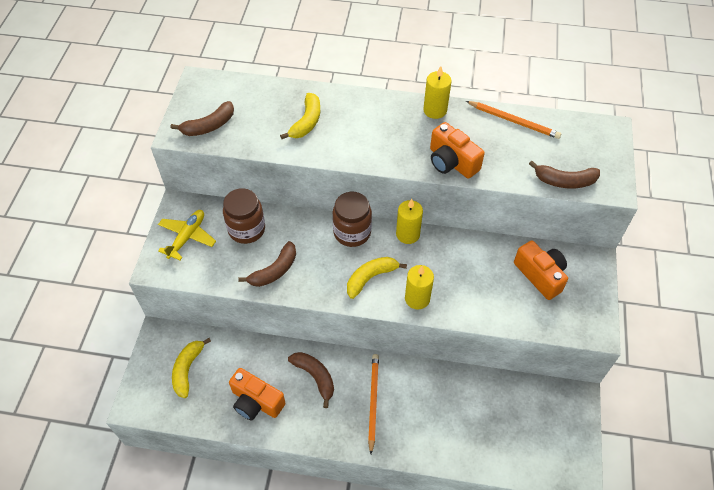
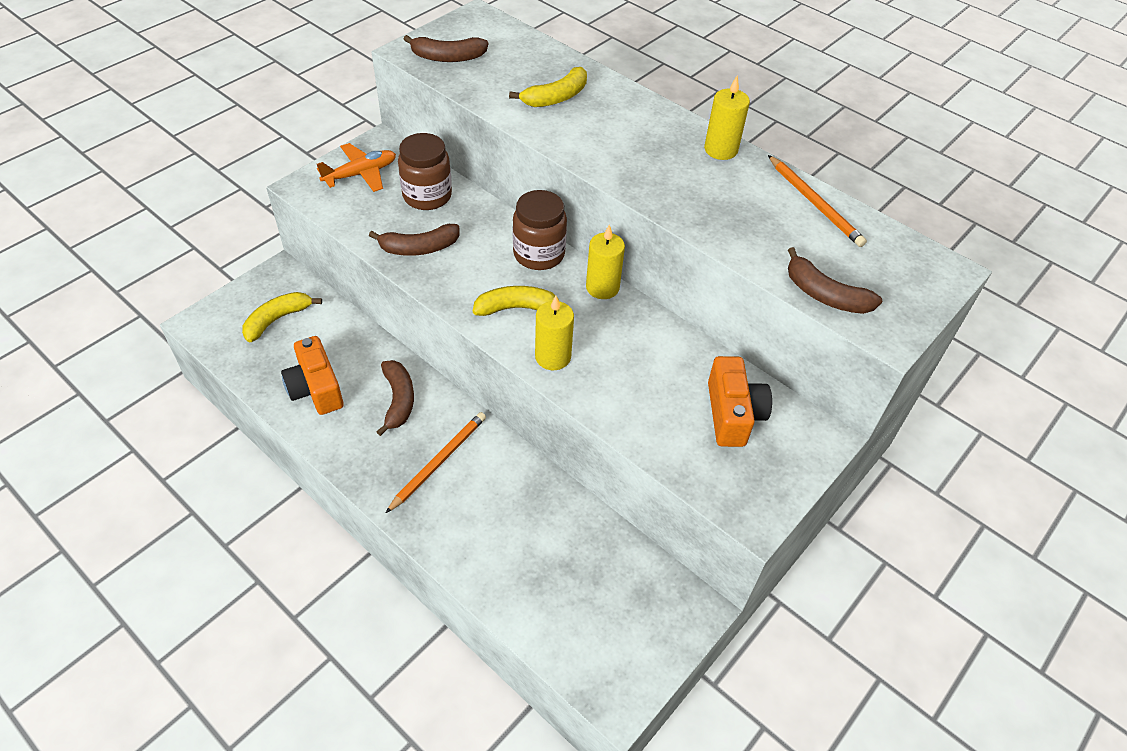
camera: 30 degrees right, 5 degrees down
(187, 237) = (361, 174): yellow plane -> orange plane
(451, 162) = (691, 208): orange camera -> none

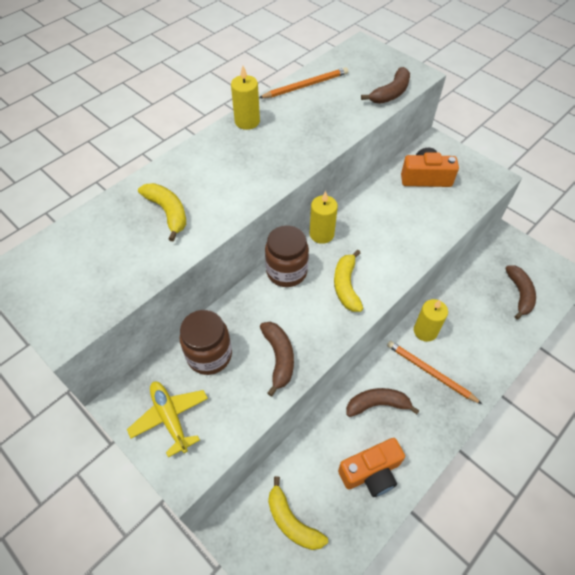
camera: 85 degrees left, 5 degrees up
(361, 174) = (170, 418): orange plane -> yellow plane
(448, 57) = (84, 296): brown banana -> brown banana (519, 294)
(553, 357) = (391, 265): yellow candle -> yellow candle (425, 331)

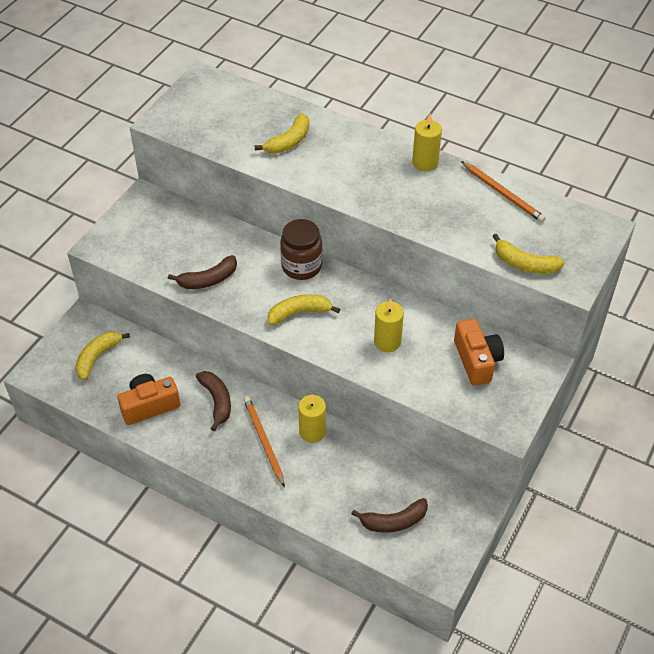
camera: 75 degrees right, 5 degrees down
(170, 418) = (139, 226): yellow plane -> none
(209, 355) = (199, 235): brown jar -> none
(321, 234) = (357, 283): yellow candle -> yellow candle (387, 342)
(371, 472) = (149, 406): orange camera -> orange camera turned 105 degrees clockwise
(390, 93) = (525, 264): brown banana -> yellow banana
(430, 372) = (263, 441): orange pencil -> orange pencil turned 45 degrees counterclockwise

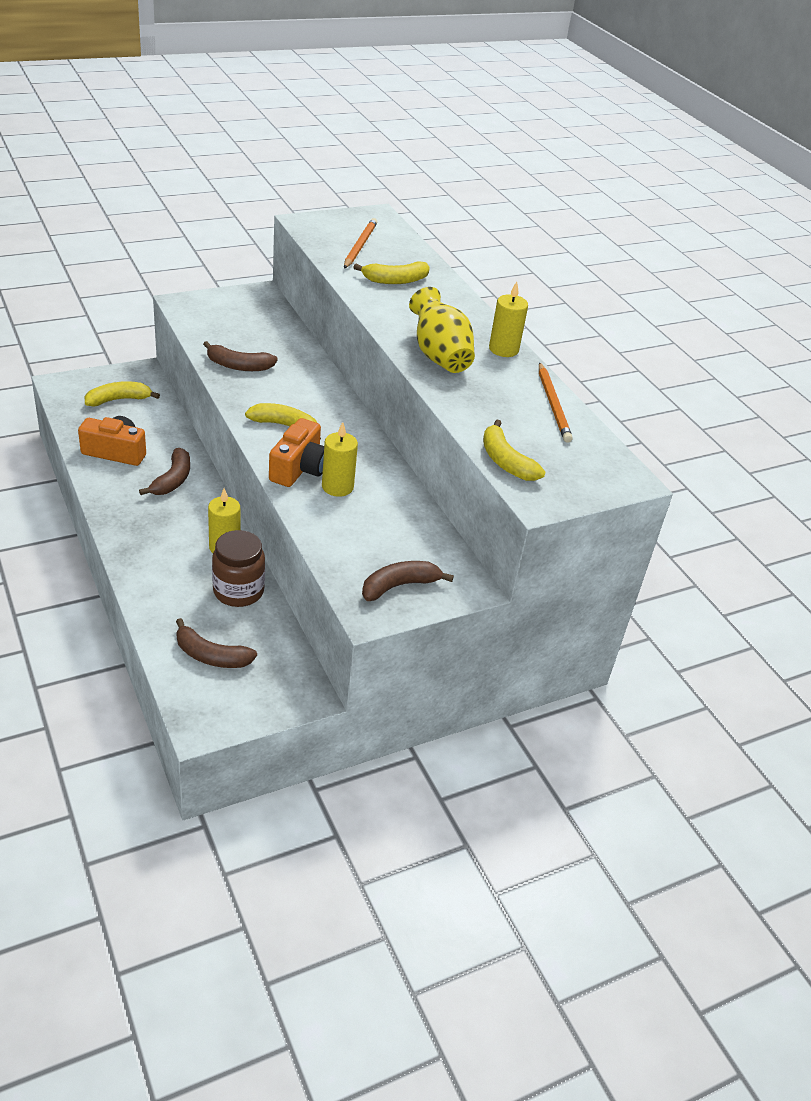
camera: 30 degrees right, 10 degrees down
(263, 441) = (175, 529): orange pencil -> orange pencil (360, 246)
(301, 266) = (330, 398): brown jar -> brown jar (238, 591)
(392, 197) = (439, 356): none -> yellow vase
(477, 360) = (405, 547): orange camera -> orange camera (299, 468)
(504, 394) = (399, 586): none -> brown banana

